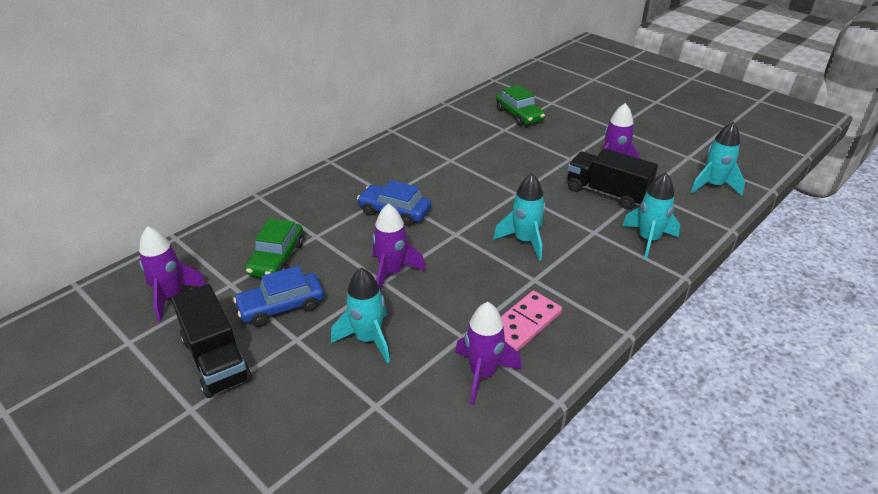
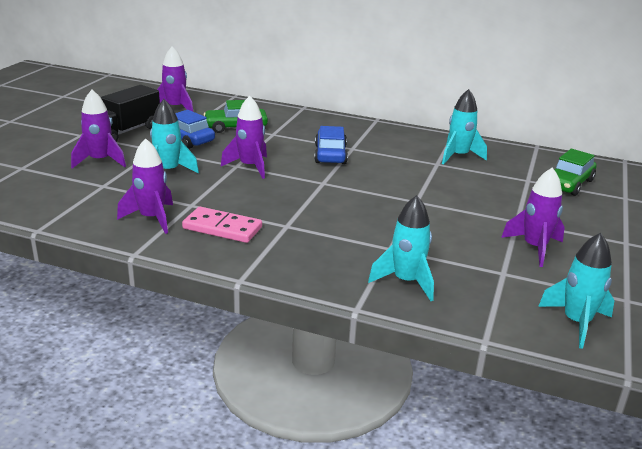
camera: 65 degrees right, 10 degrees down
(298, 399) = (100, 161): none -> purple rocket
(524, 241) = (341, 214): turquoise rocket -> turquoise rocket (458, 156)
(607, 193) = (471, 249): black truck -> none

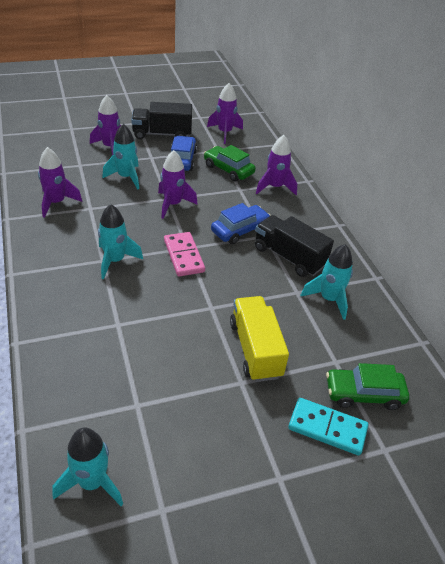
camera: 50 degrees right, 15 degrees up
(222, 228) = (71, 235): pink domino -> pink domino (184, 256)
(391, 150) = (289, 257): none -> black truck
(406, 281) = (74, 353): turquoise rocket -> turquoise rocket (115, 261)
(485, 202) = (255, 349): none -> yellow truck
(534, 248) = (201, 411): purple rocket -> purple rocket (275, 187)
(591, 208) = (327, 428): none -> turquoise domino

